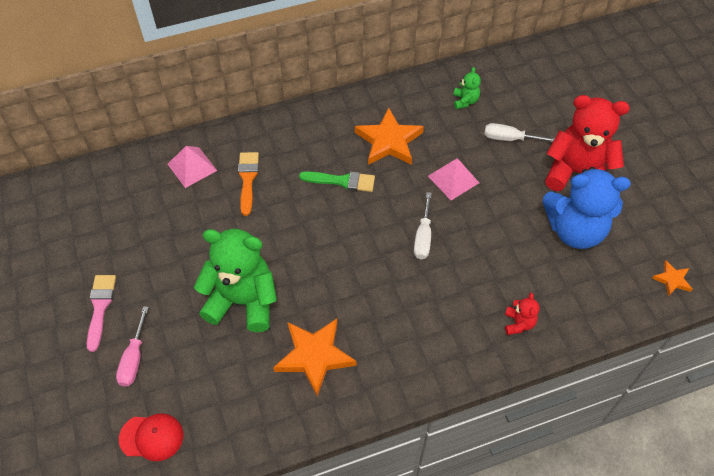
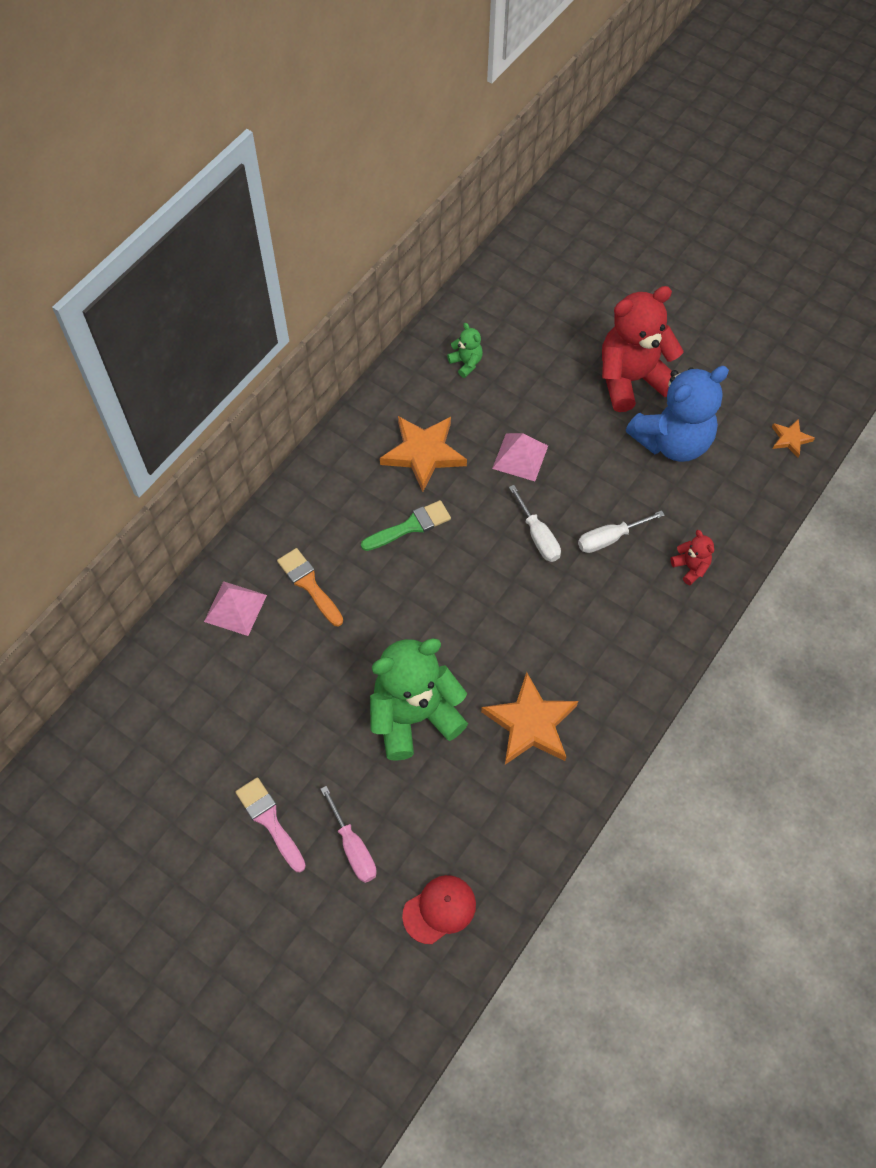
camera: 35 degrees left, 5 degrees up
(510, 139) = (542, 380): white screwdriver -> white screwdriver (610, 538)

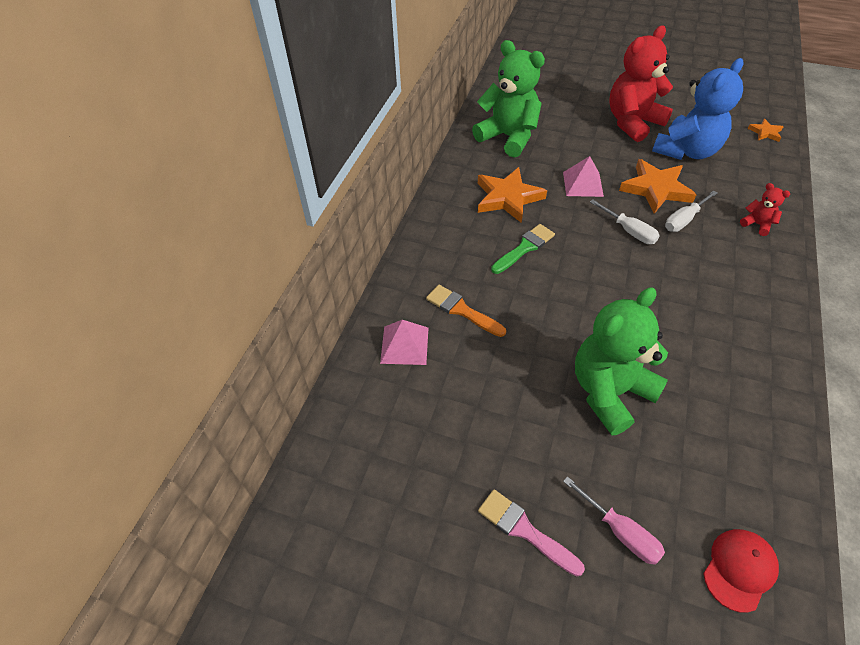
camera: 15 degrees left, 10 degrees down
(466, 363) = (508, 137): green teddy bear -> green teddy bear, size x2.33
(530, 723) = (712, 370): orange star -> orange star (656, 189)

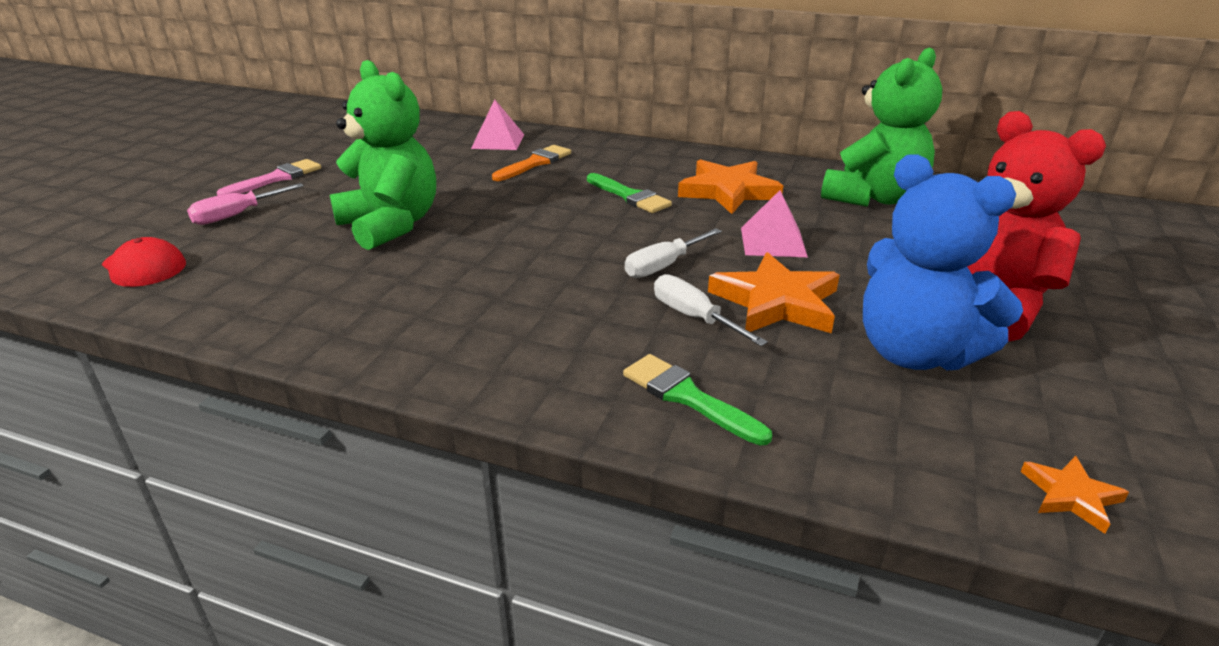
camera: 90 degrees right, 20 degrees down
(757, 224) = (688, 397): red teddy bear -> green brush

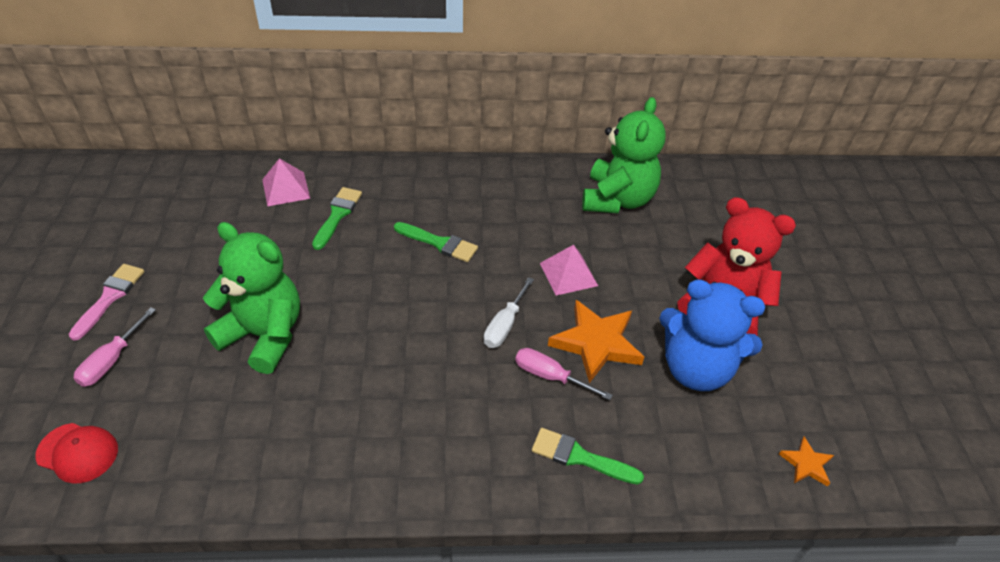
camera: 25 degrees left, 15 degrees up
(535, 163) = (337, 215): orange brush -> green brush
(694, 317) = (550, 376): white screwdriver -> pink screwdriver
(728, 191) = (511, 217): orange star -> none

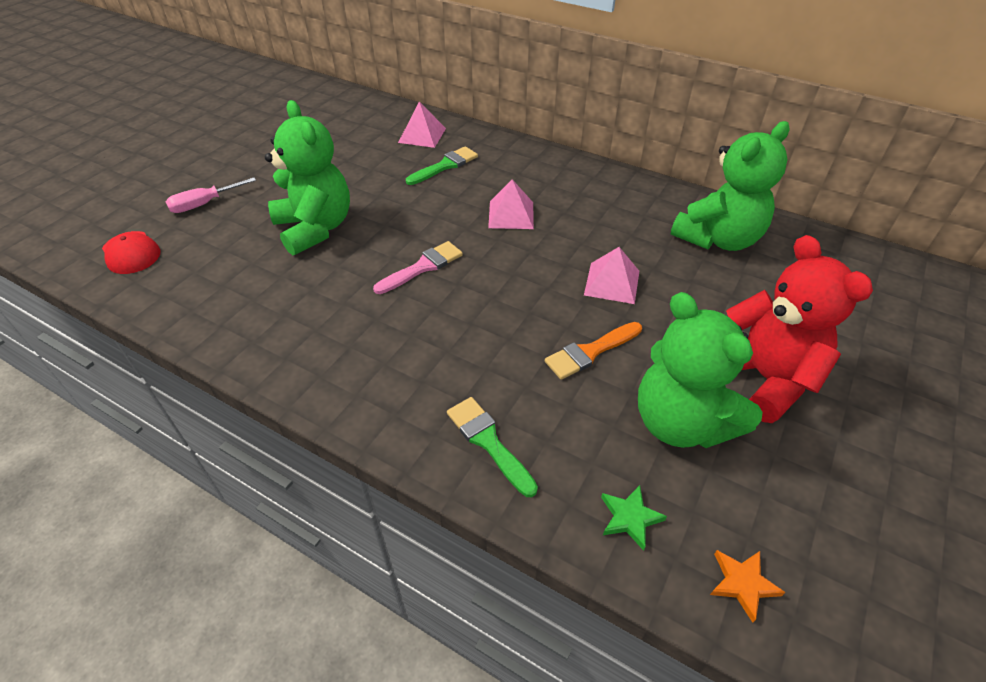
camera: 35 degrees right, 0 degrees up
(110, 297) = (240, 164): pink brush -> pink brush (423, 267)
(439, 243) = (511, 214): green brush -> pink pyramid
(505, 325) = (514, 300): white screwdriver -> none
(550, 376) = (520, 360): pink screwdriver -> none
(596, 343) = (590, 352): orange star -> orange brush
(696, 369) = (681, 422): blue teddy bear -> green teddy bear
(714, 459) = (630, 518): none -> green star

